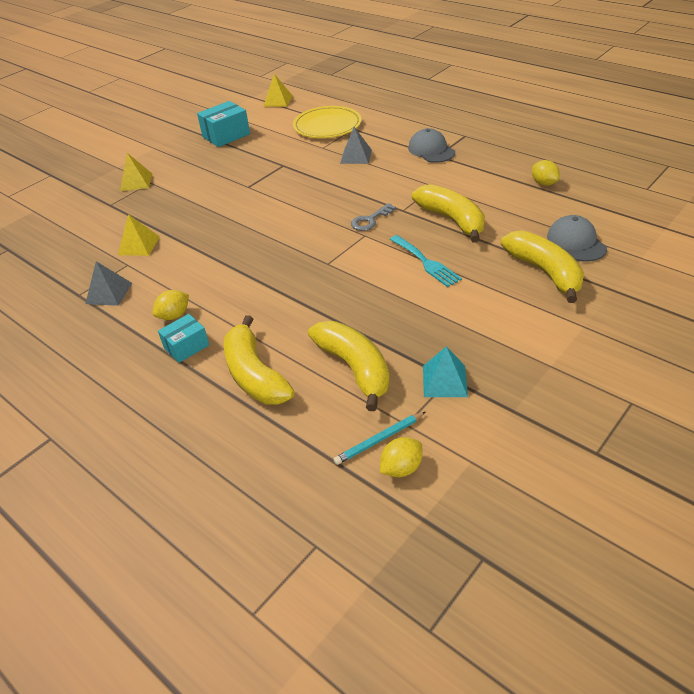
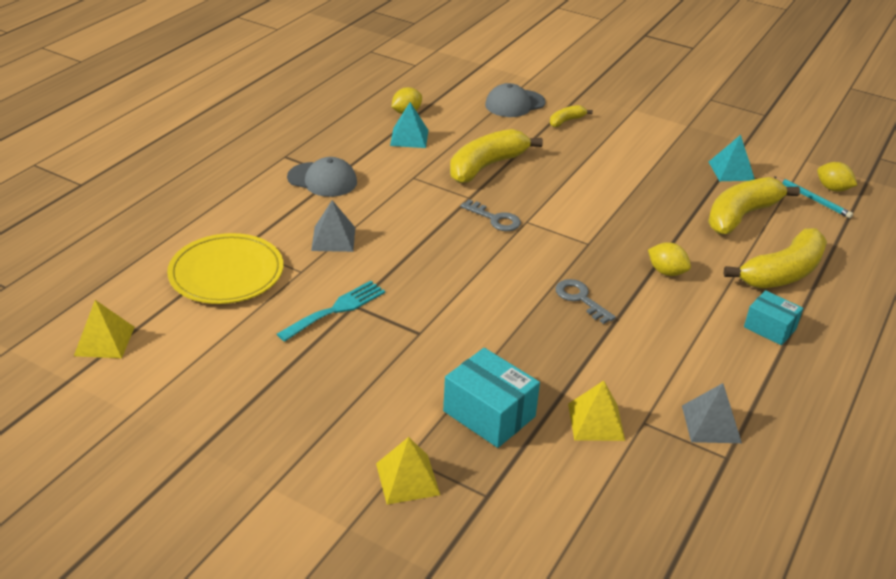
camera: 105 degrees left, 5 degrees down
(174, 315) = (726, 349): yellow lemon -> yellow lemon (666, 272)
(226, 135) = (238, 388): turquoise box -> turquoise box (489, 414)
(259, 252) = (580, 299): none -> grey key
(426, 262) = (569, 181): turquoise fork -> turquoise fork (336, 309)
(431, 150) = (322, 180): grey cap -> grey cap turned 120 degrees counterclockwise
(498, 184) = (409, 137): none -> turquoise pyramid
(544, 272) = (566, 121): yellow banana -> yellow banana, size x0.48

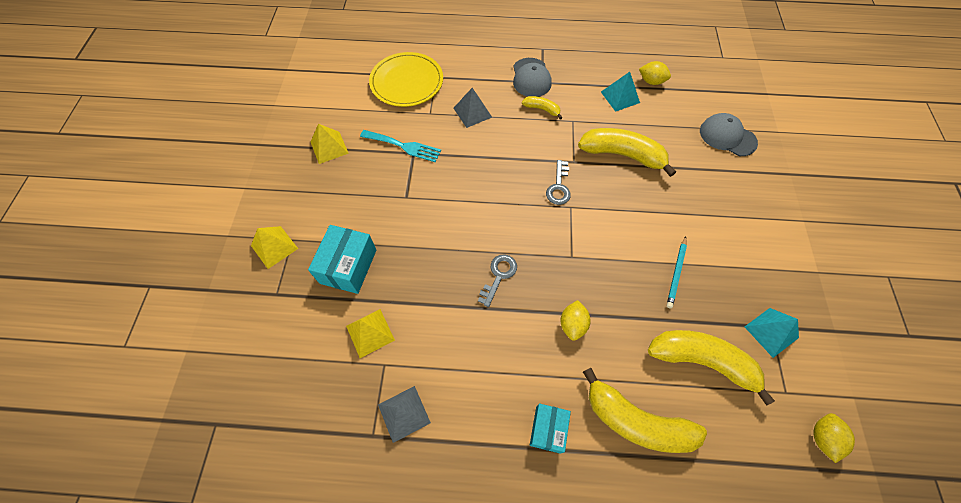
camera: 65 degrees right, 25 degrees up
(104, 341) = (322, 65): yellow pyramid -> yellow pyramid (329, 147)
(566, 121) = (734, 179): yellow banana -> yellow banana (542, 109)
(812, 199) = (784, 421): turquoise pencil -> turquoise pencil (676, 273)

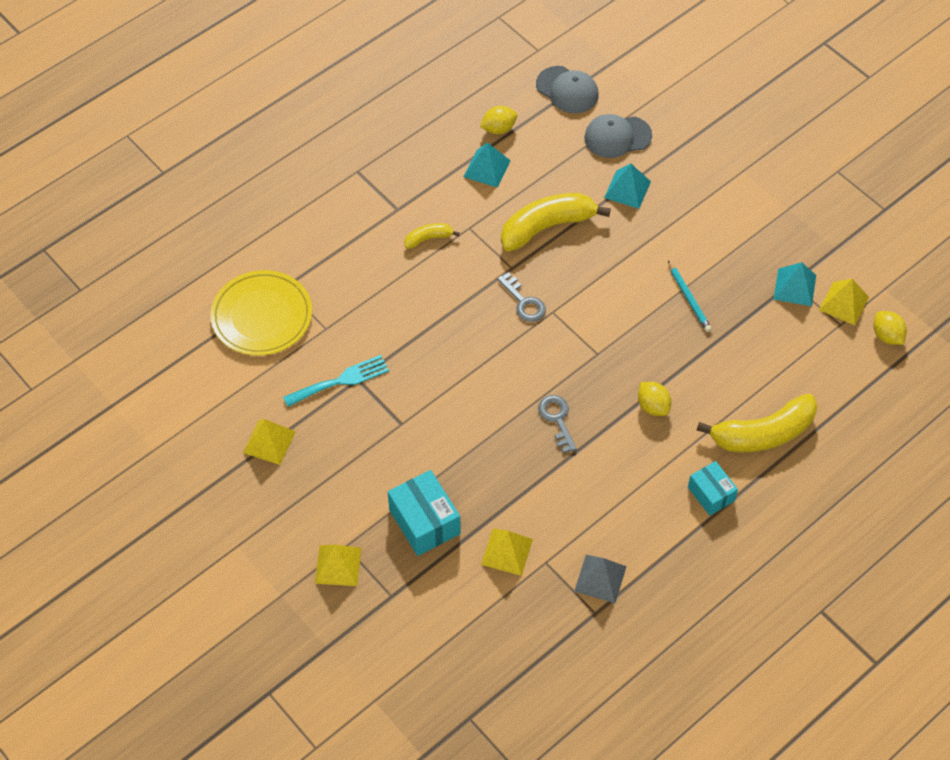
camera: 45 degrees left, 5 degrees down
(472, 112) = (366, 294): grey pyramid -> none
(531, 78) = (381, 213): grey cap -> grey cap (567, 90)
(701, 361) = (767, 352): yellow banana -> none
(702, 172) = (627, 189): none -> turquoise pyramid
(804, 378) = (844, 303): none -> yellow pyramid

